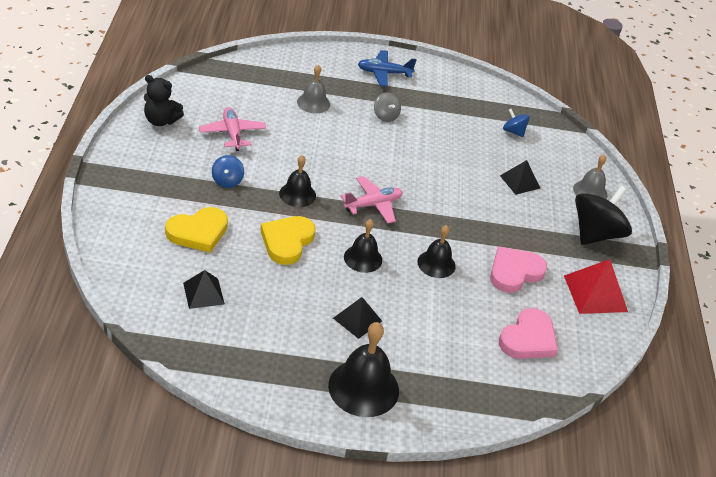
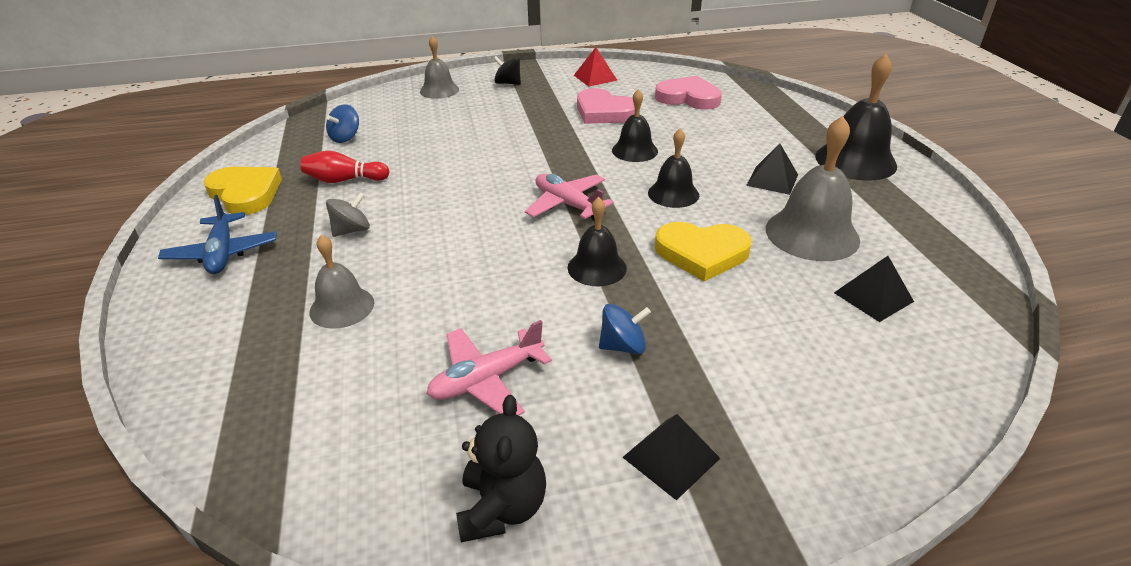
camera: 100 degrees left, 5 degrees down
(198, 232) = (768, 340): yellow heart -> yellow heart (245, 193)
(279, 302) = (812, 234): none -> grey bell
(449, 122) = (344, 180): none -> red bowling pin
(520, 182) = (448, 124): black pyramid -> black pyramid (671, 457)
(595, 234) = (508, 83): black spinning top -> black spinning top, size x0.49
(595, 293) = (595, 77): red pyramid -> red pyramid, size x0.64

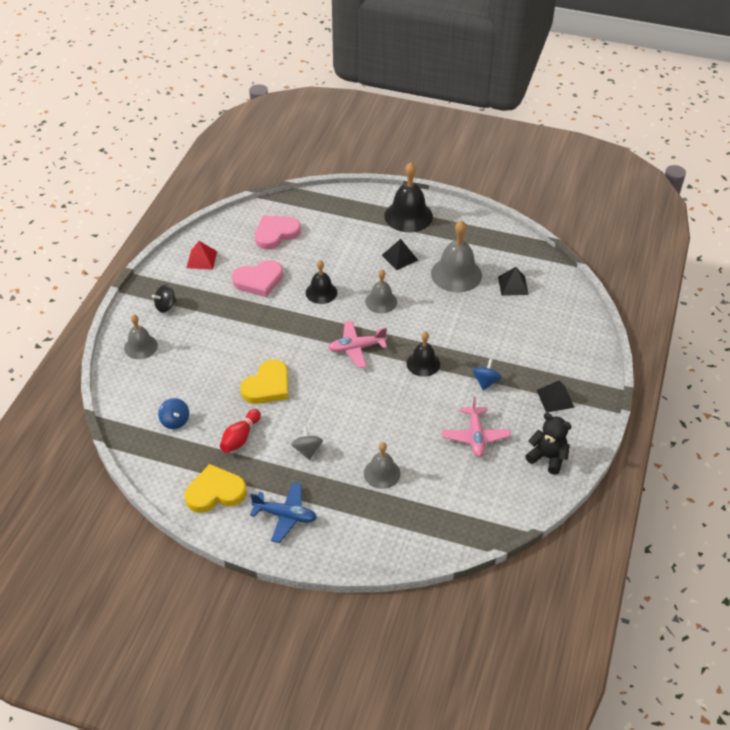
camera: 60 degrees left, 10 degrees up
(673, 194) = (381, 301): black bell -> grey bell
(702, 253) = (441, 320): yellow heart -> yellow heart (267, 386)

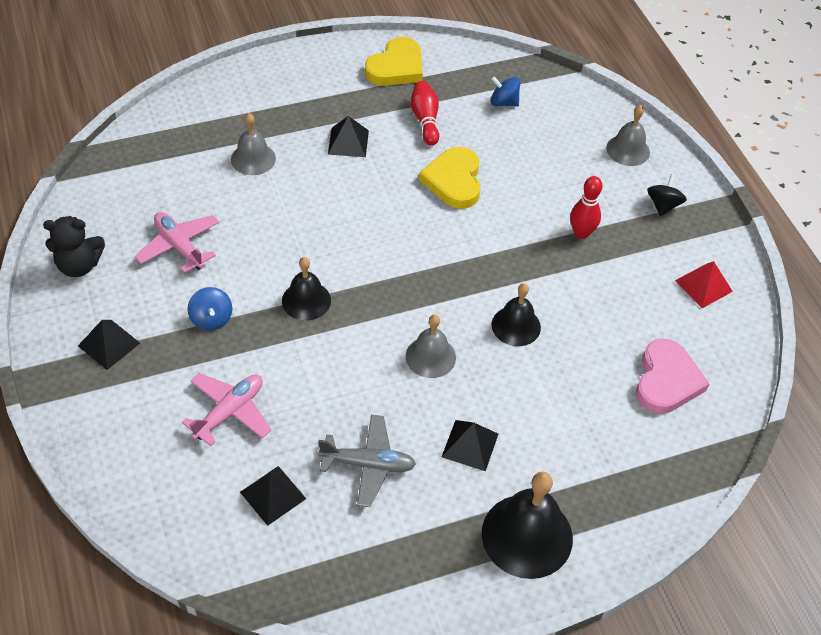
camera: 140 degrees right, 5 degrees up
(230, 317) = (581, 233): none -> red bowling pin
(259, 280) = (605, 297): pink heart -> none
(285, 515) = (313, 80): blue plane -> none
(307, 450) = (348, 142): grey spinning top -> black pyramid
(356, 348) = (402, 275): pink plane -> pink plane (230, 412)
(456, 274) = (368, 464): grey bell -> grey plane

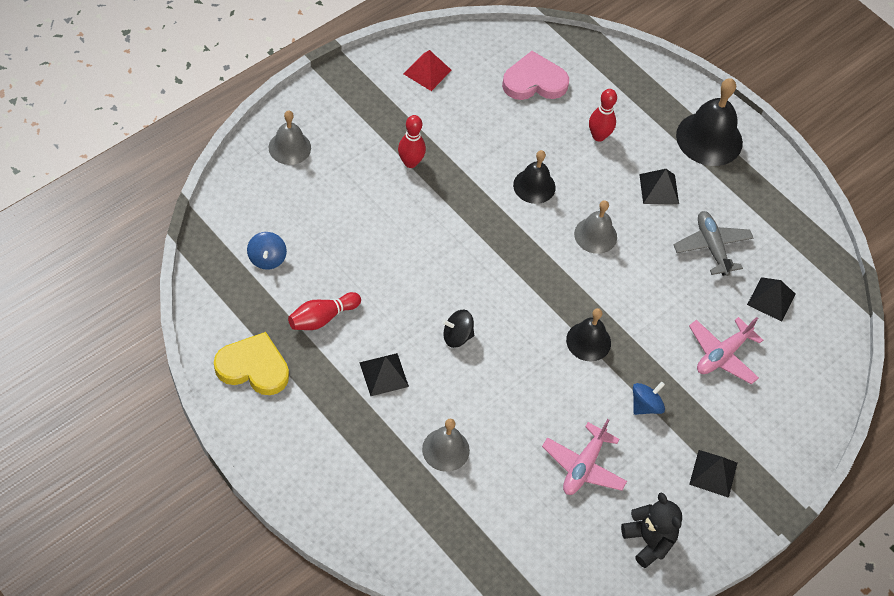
camera: 115 degrees left, 5 degrees up
(230, 412) = (722, 355): pink plane -> pink plane turned 60 degrees counterclockwise
(454, 181) = (393, 271): yellow heart -> none
(567, 414) = (598, 136): none -> red bowling pin
(663, 205) = (349, 111): black spinning top -> black spinning top (457, 336)

